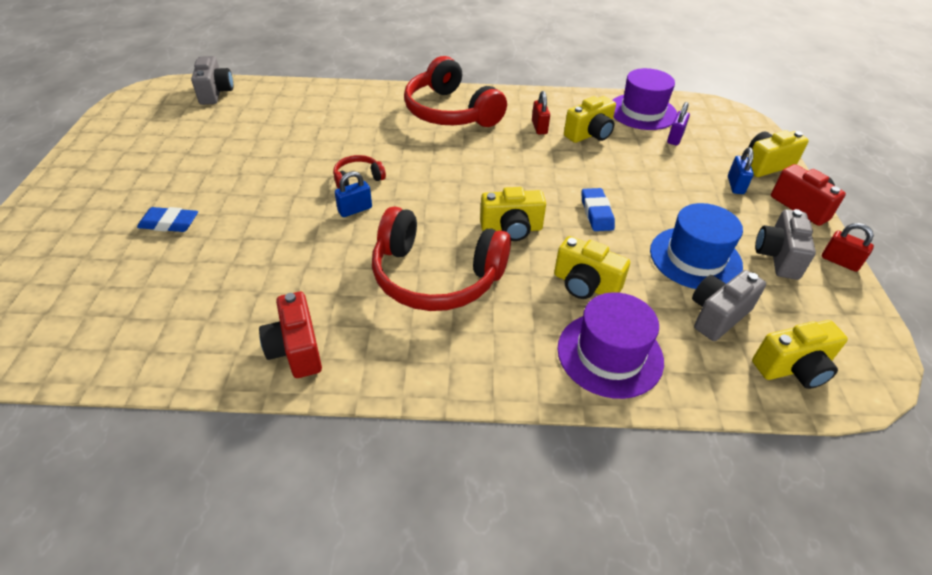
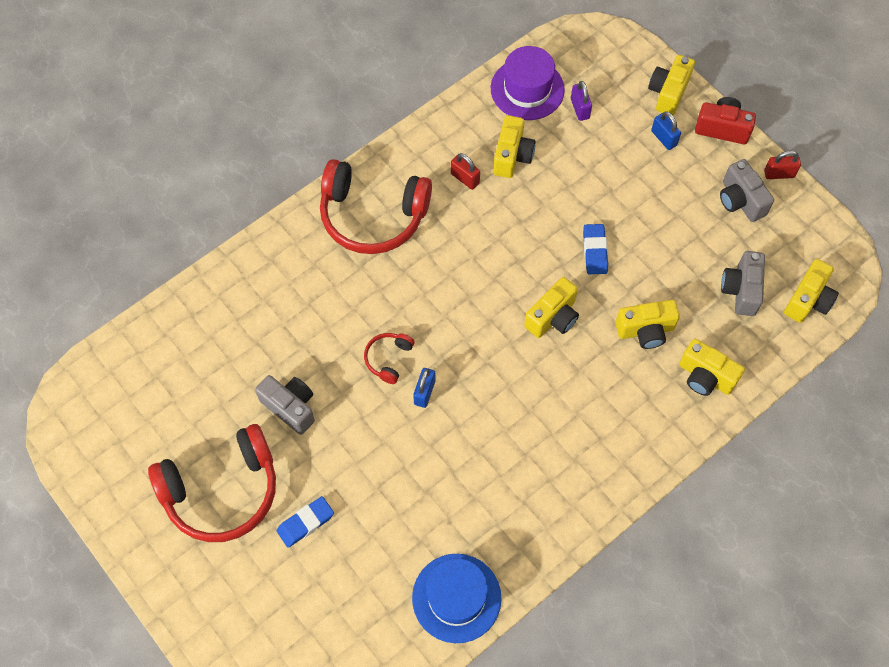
camera: 40 degrees left, 20 degrees up
(215, 93) = (131, 360): grey camera -> grey camera (290, 407)
(296, 349) = (525, 536): red camera -> none
(436, 276) = (547, 404): red headphones -> red headphones (222, 490)
(596, 213) = (595, 251): blue eraser -> blue eraser turned 45 degrees clockwise
(610, 354) = (705, 377): purple hat -> yellow camera
(695, 258) = (692, 245): blue hat -> blue hat (456, 598)

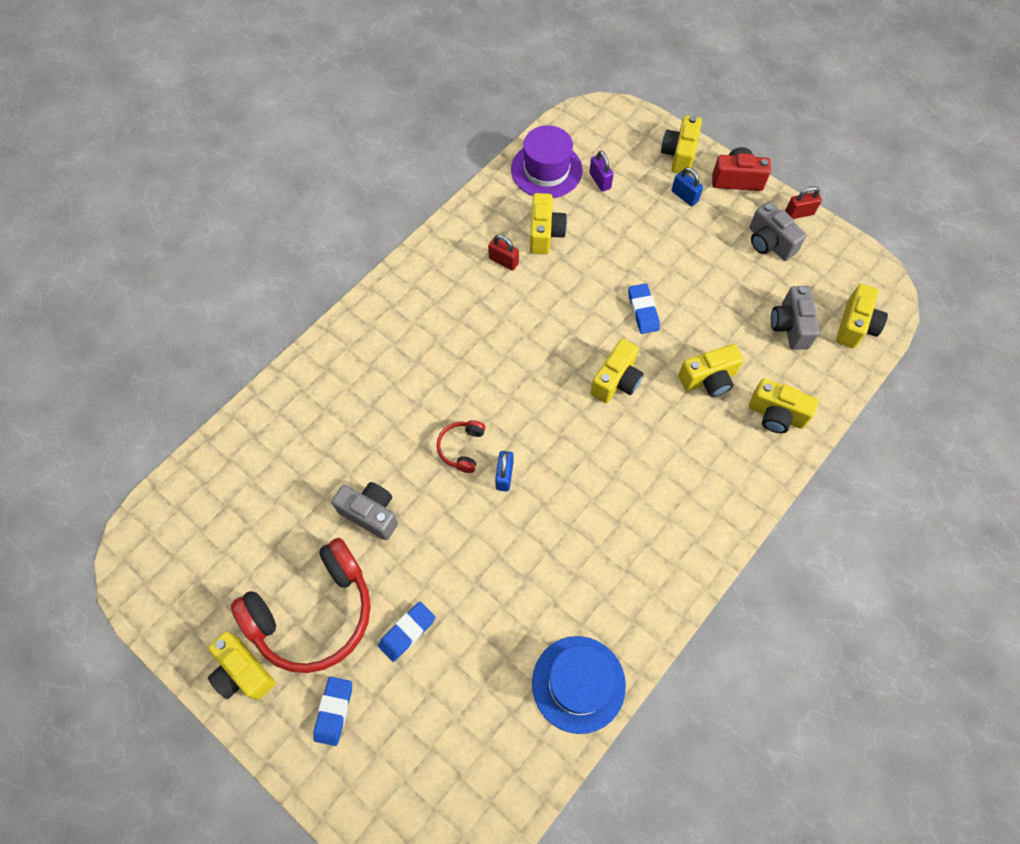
camera: 10 degrees left, 0 degrees up
(149, 532) = (243, 672): none -> yellow camera
(226, 582) = (334, 711): none -> blue eraser
(373, 215) = (420, 310): red headphones -> none

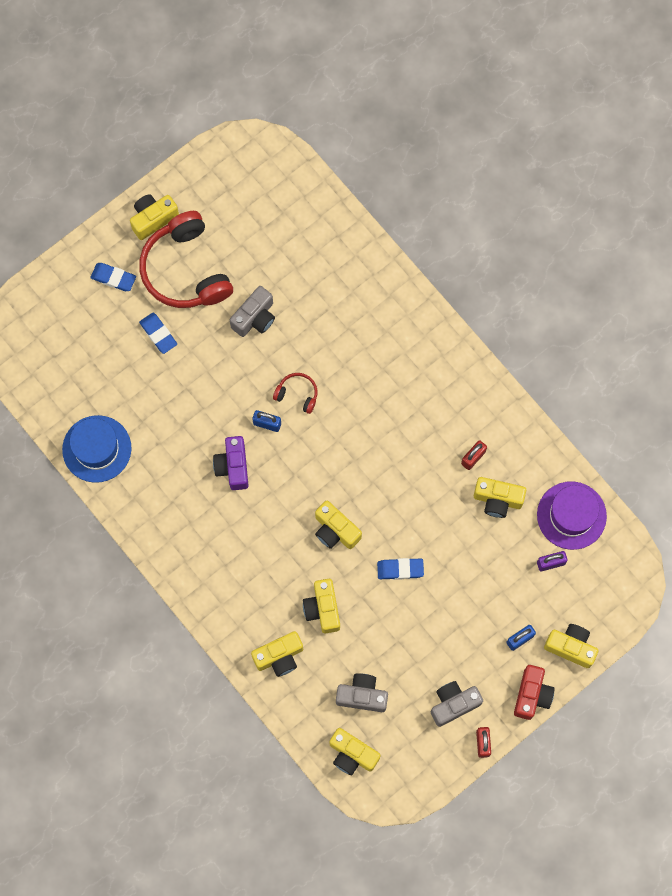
camera: 100 degrees right, 10 degrees up
(566, 505) = (233, 467): none -> purple camera
(776, 415) = (279, 657): yellow camera -> yellow camera turned 150 degrees counterclockwise

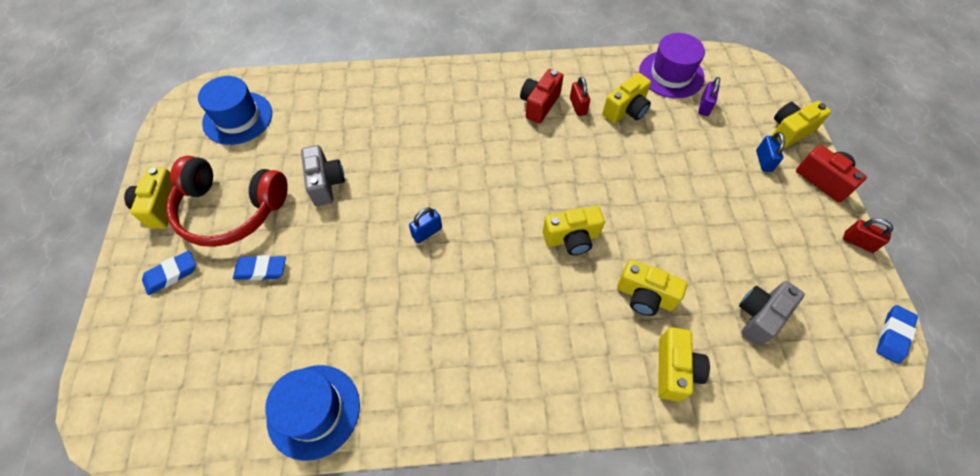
camera: 55 degrees left, 15 degrees down
(233, 467) = (443, 287): purple camera -> none
(263, 198) = (238, 118): none -> blue hat
(297, 394) = (421, 193): red headphones -> none
(352, 754) = (824, 365): yellow camera -> none
(400, 569) = (644, 210): blue eraser -> blue eraser (893, 335)
(452, 425) = (539, 104): none -> red camera
(453, 704) = (805, 243): grey camera -> none

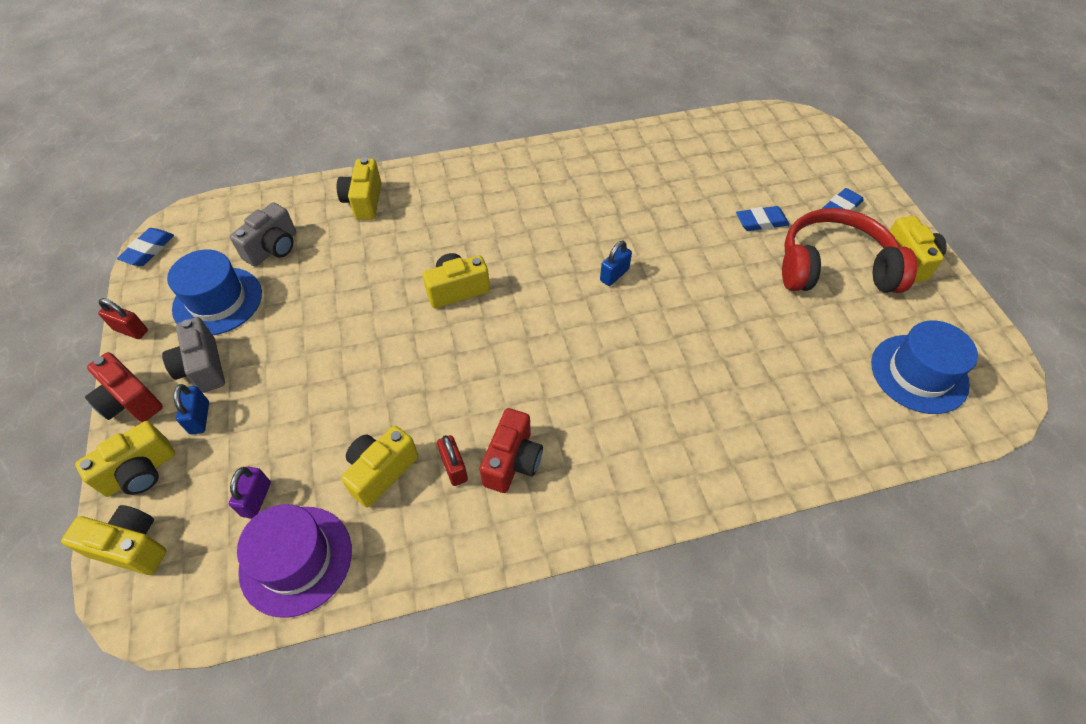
camera: 170 degrees right, 5 degrees down
(313, 411) = (654, 144): blue hat -> blue hat (217, 301)
(326, 183) = (750, 308): grey camera -> grey camera (203, 367)
(645, 296) = (383, 249): yellow camera -> yellow camera (131, 547)

